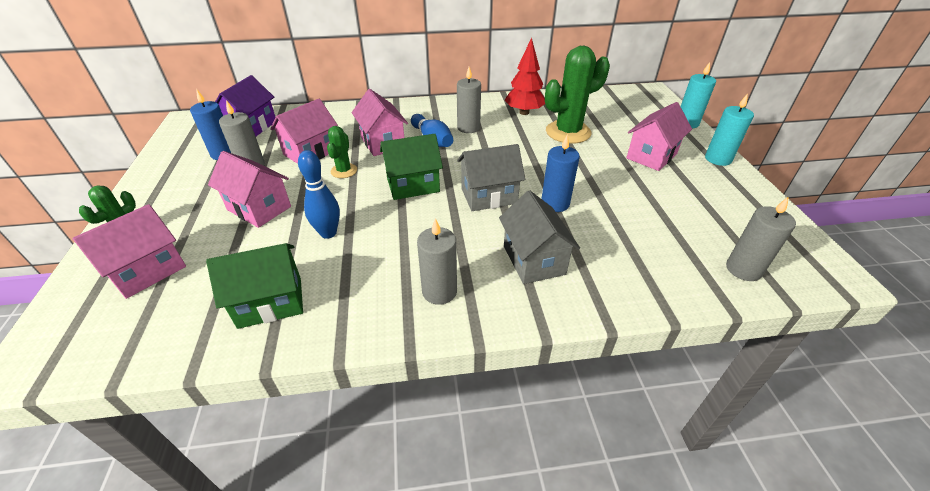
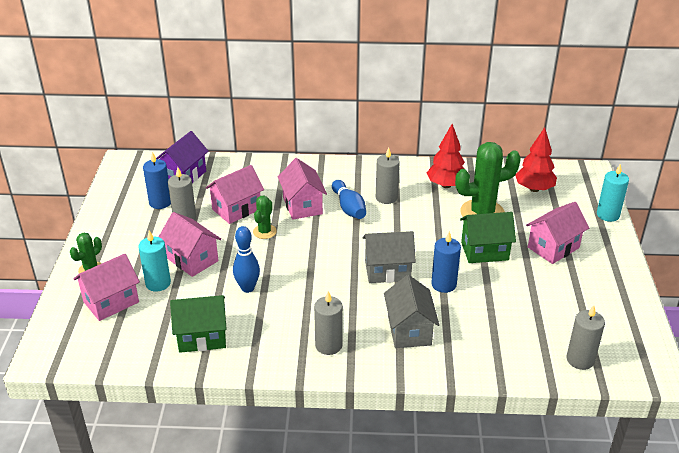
camera: 10 degrees right, 5 degrees down
(413, 185) = (323, 253): green house -> green house (484, 251)
(608, 108) = (534, 189): none -> red tree
(718, 159) = (617, 258): turquoise candle -> turquoise candle (158, 283)

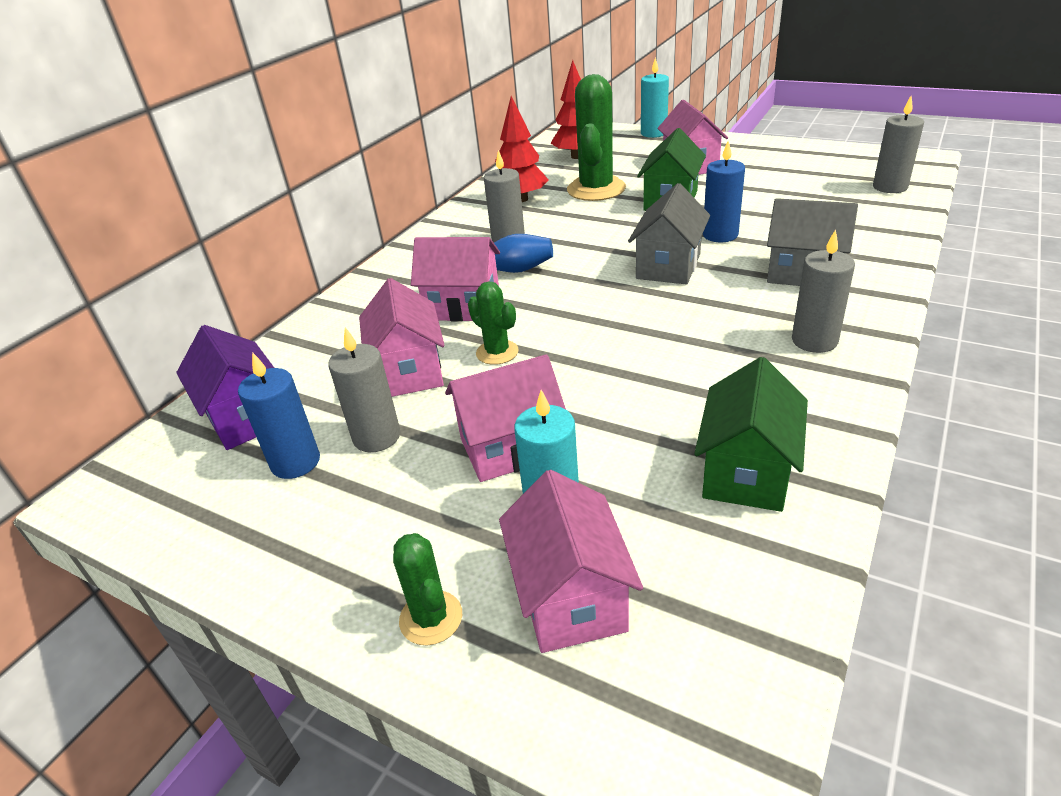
camera: 60 degrees left, 0 degrees up
(247, 288) = (635, 395): blue bowling pin -> none

